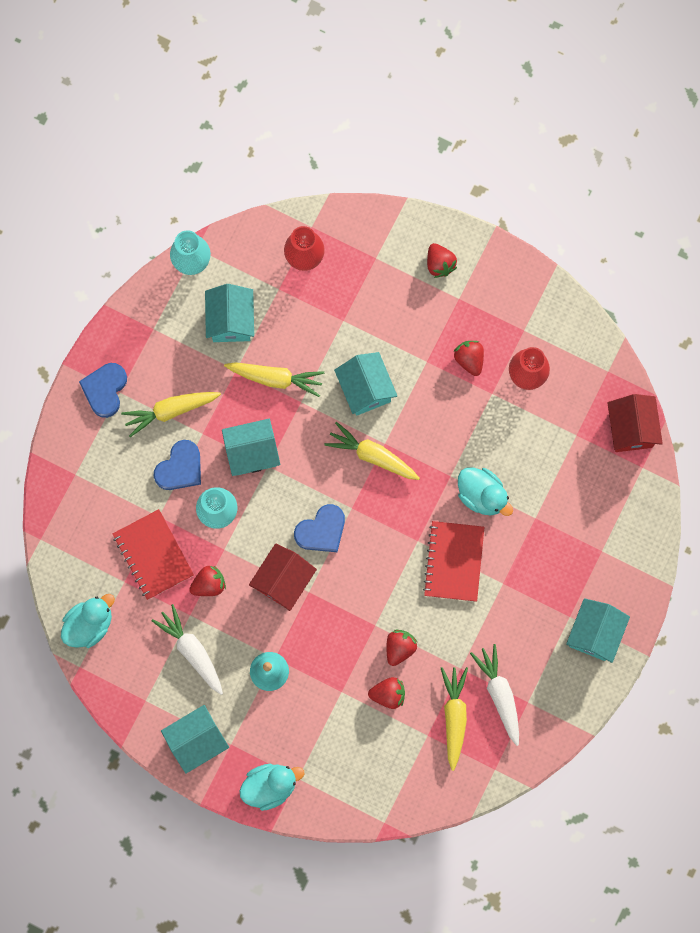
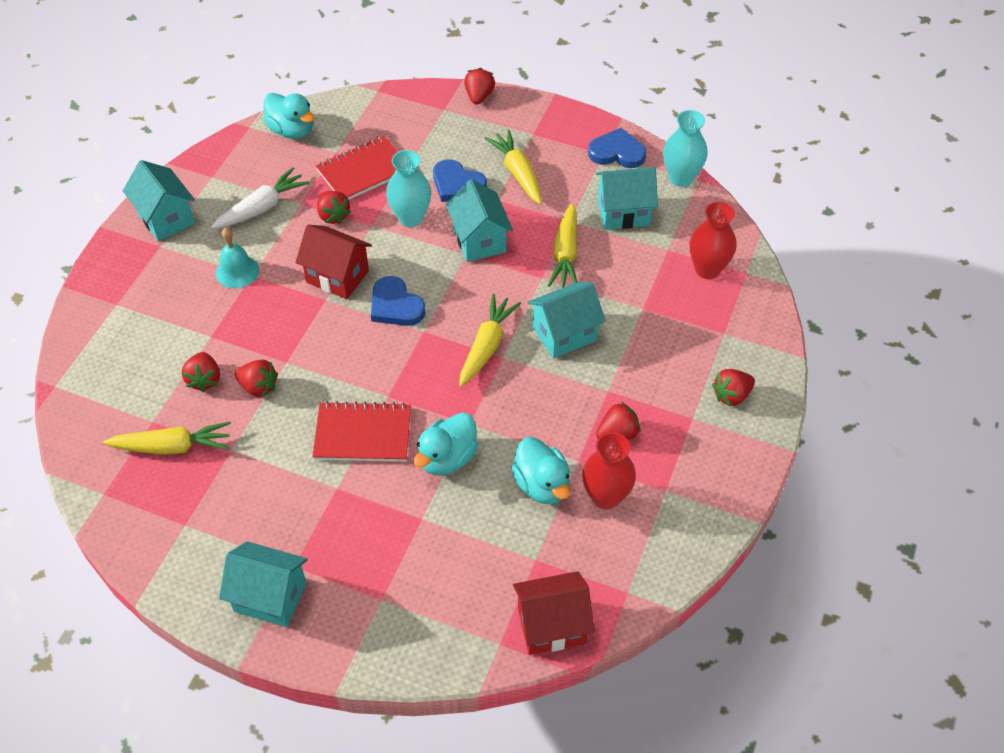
camera: 85 degrees right, 25 degrees down
(60, 439) = (479, 96): none -> red strawberry
(105, 390) = (533, 123): blue heart -> blue heart (617, 152)
(270, 786) = (110, 281): turquoise duck -> turquoise duck (542, 485)
(499, 694) = (196, 493): white carrot -> none

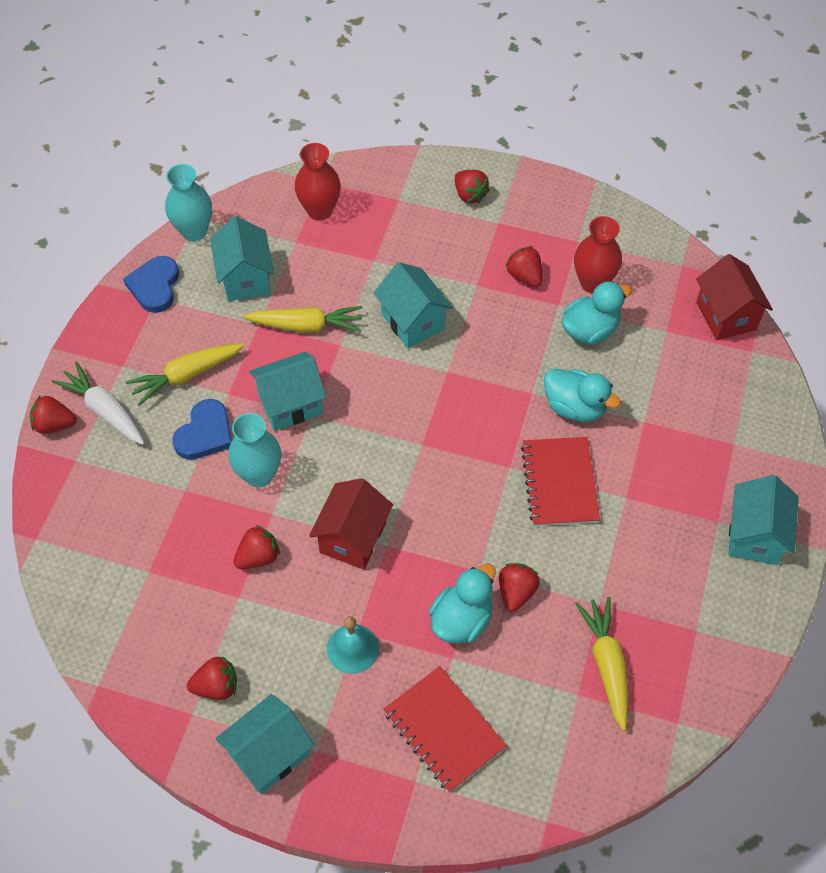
camera: 95 degrees left, 5 degrees up
(204, 379) = (514, 651): red strawberry -> red strawberry (216, 686)
(262, 208) = (247, 640): white carrot -> white carrot (105, 410)
(292, 130) = (107, 630): turquoise duck -> turquoise duck (461, 620)
(363, 171) = (183, 534): red notebook -> red notebook (444, 730)
(395, 305) = (390, 474): blue heart -> none
(487, 346) = (435, 386): yellow carrot -> none

